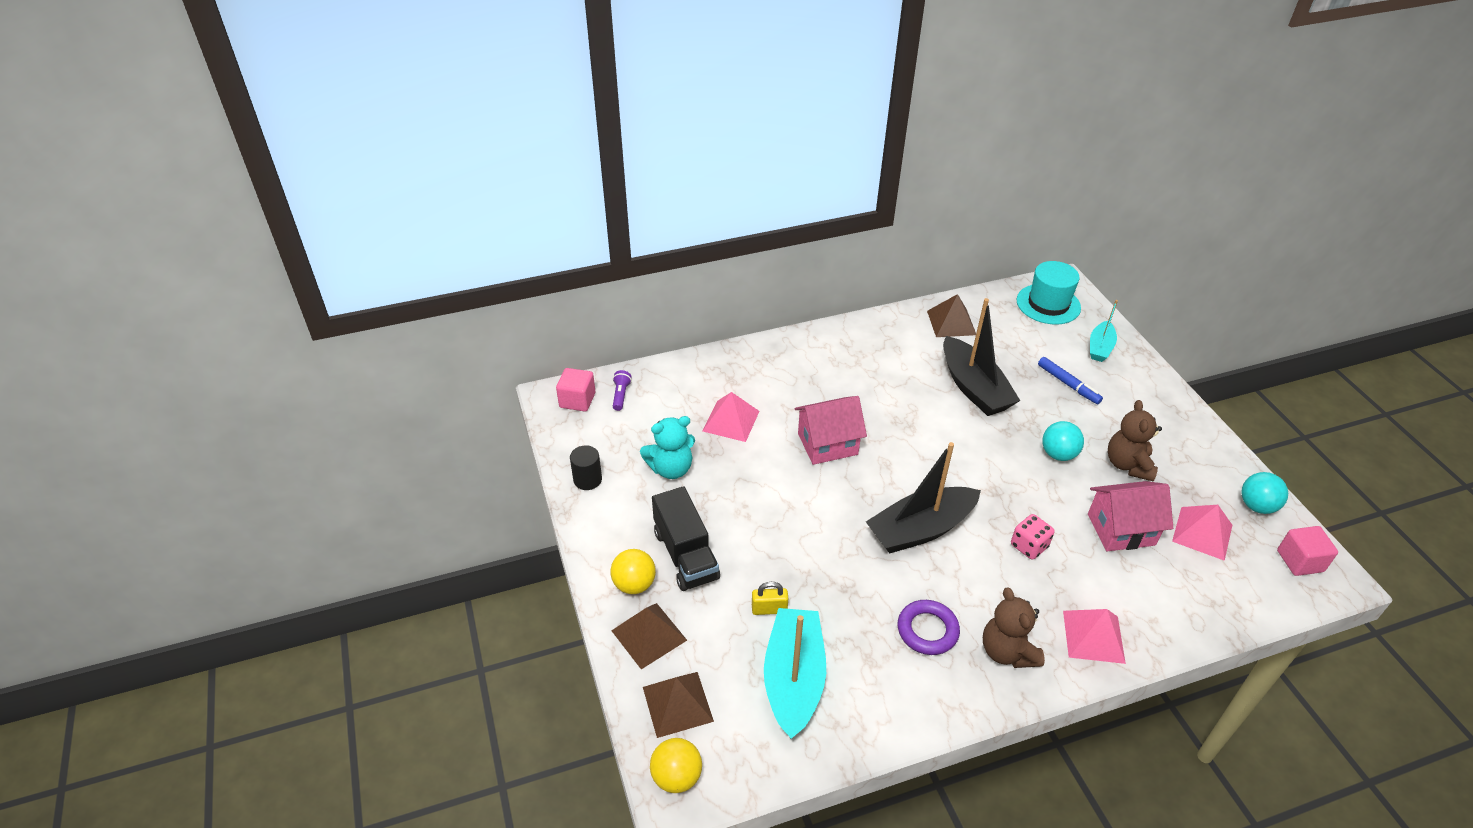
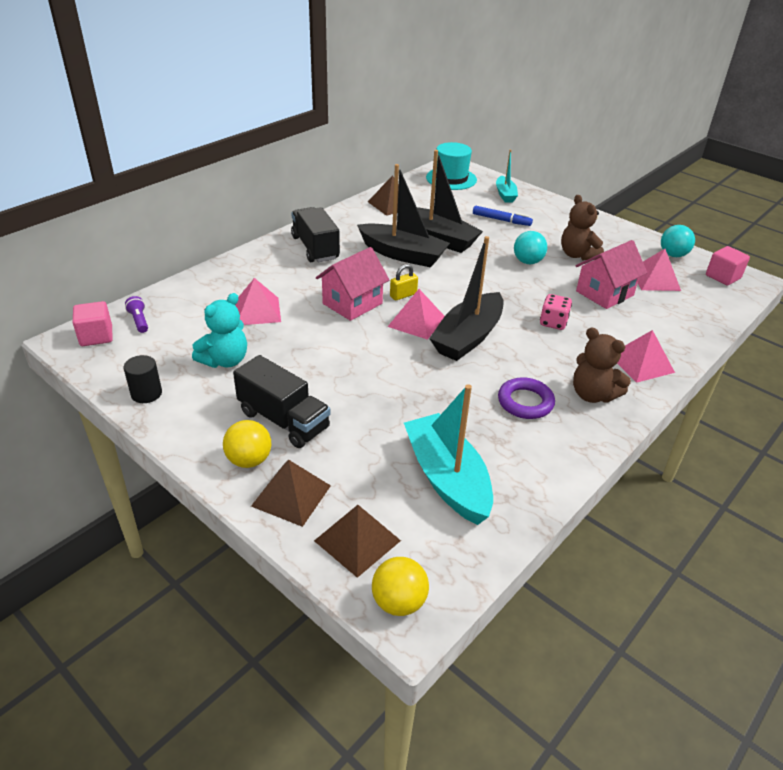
camera: 30 degrees left, 5 degrees down
(769, 609) = (388, 434): yellow padlock -> yellow padlock (403, 295)
(832, 359) = (315, 248): none -> black truck
(879, 490) = (416, 321): none -> pink pyramid
(920, 397) = (402, 254): none -> black boat

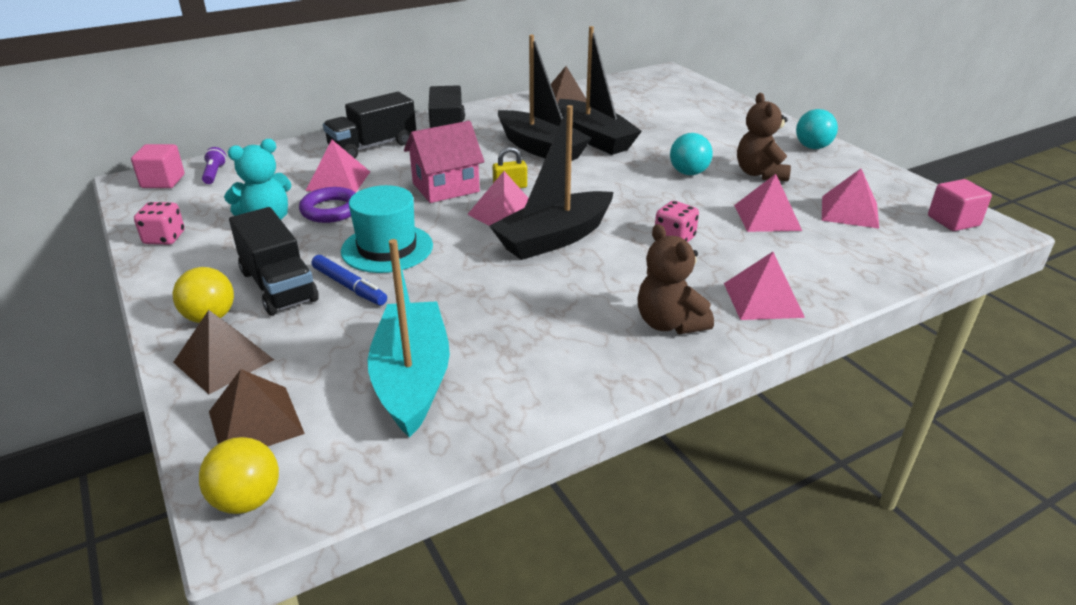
camera: 20 degrees right, 5 degrees down
(146, 393) = (164, 238): black cylinder -> pink dice
(261, 271) = (373, 146): none -> black truck
(451, 179) = (655, 84): turquoise hat -> turquoise hat (387, 248)
(501, 220) = (686, 129): blue marker -> blue marker (349, 286)
(505, 194) = (710, 105): turquoise boat -> none
(525, 402) = (573, 316): purple ring -> purple ring (331, 210)
(604, 293) = (767, 217): pink house -> pink pyramid
(673, 255) = (895, 188): turquoise ball -> turquoise ball (812, 147)

